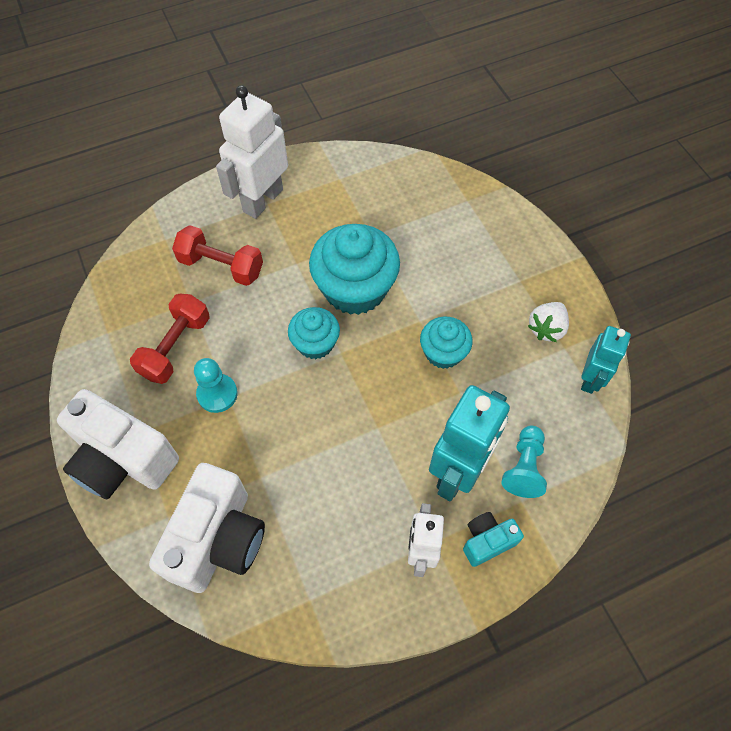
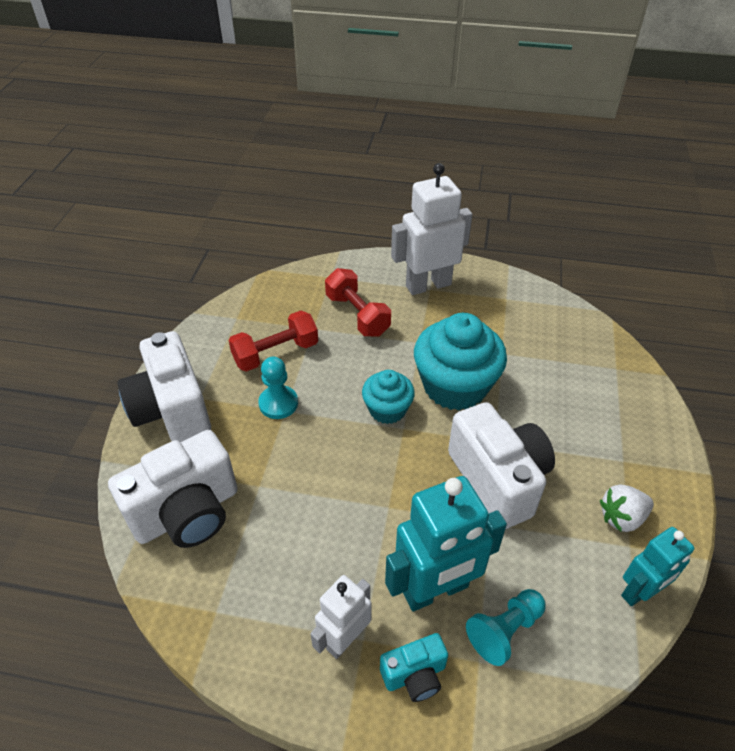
camera: 35 degrees right, 15 degrees down
(443, 353) = (498, 480): turquoise cupcake -> white camera
(487, 541) = (415, 675): turquoise camera -> turquoise camera turned 150 degrees clockwise

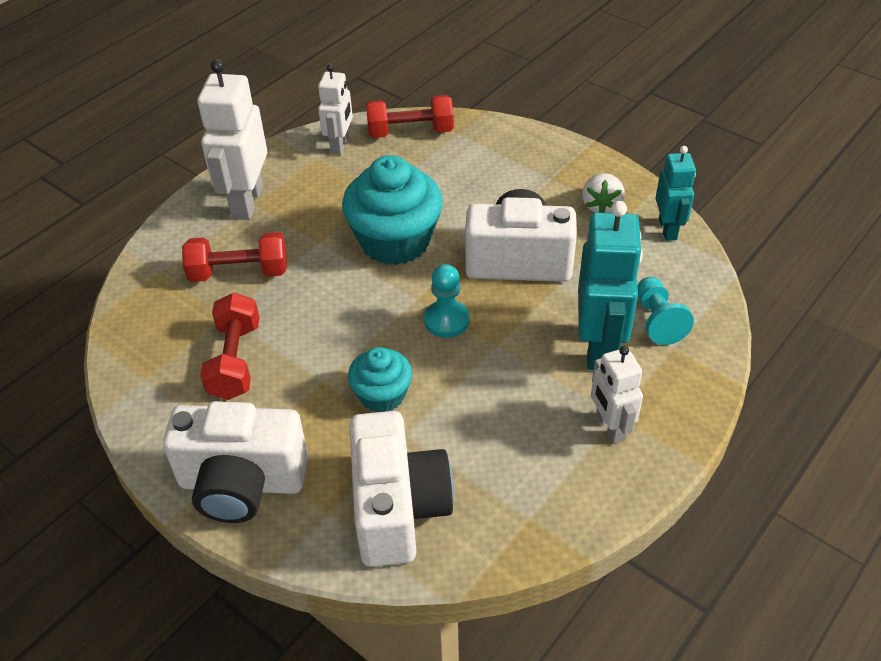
camera: 60 degrees left, 0 degrees up
(278, 403) = (309, 383): turquoise pawn -> turquoise pawn (446, 320)
(387, 409) = (385, 300): turquoise cupcake -> turquoise cupcake (382, 395)
(415, 675) = (666, 393): turquoise camera -> none
(532, 304) = (340, 145): none -> white robot
(587, 338) = (410, 132): none -> red dumbbell

